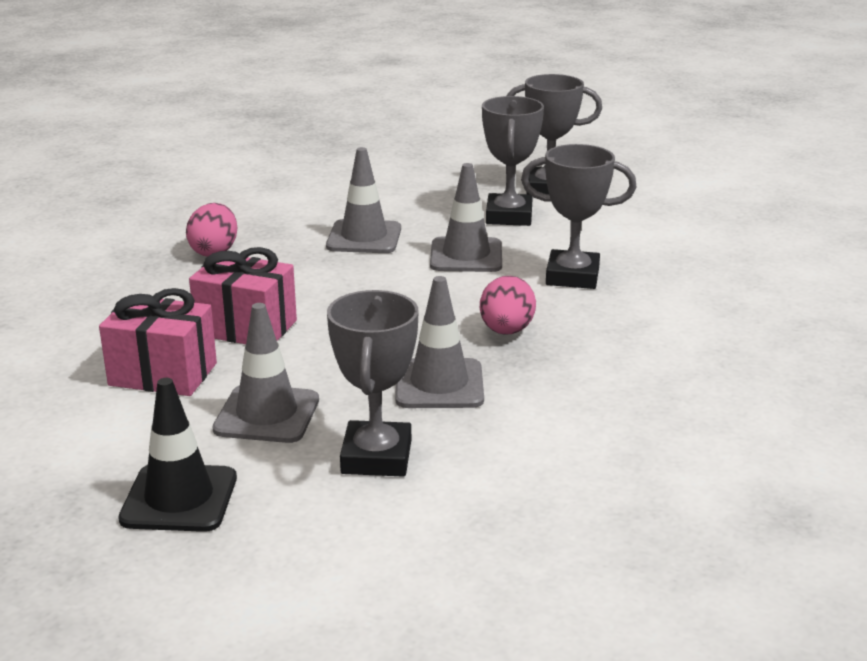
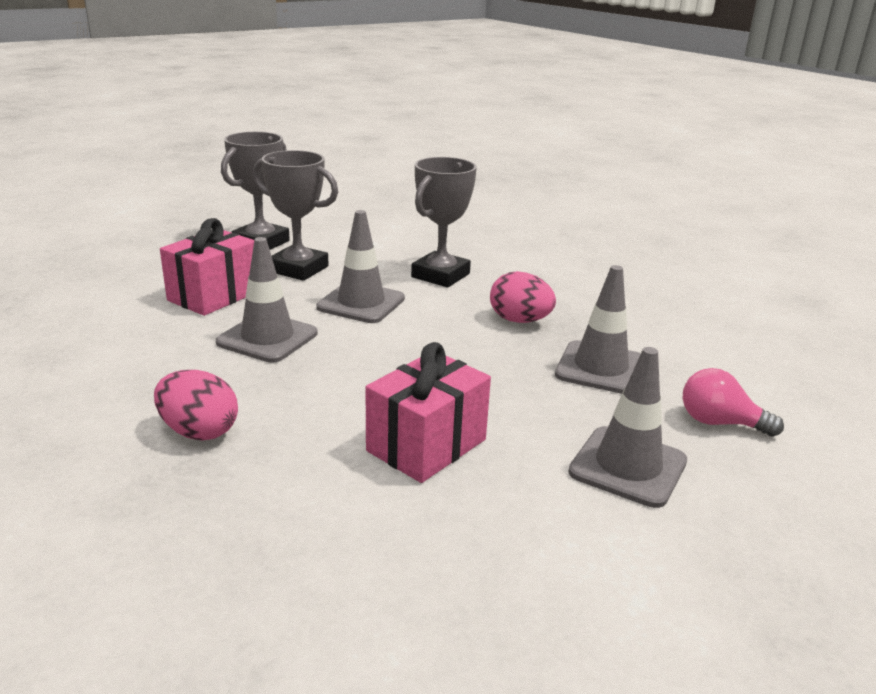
camera: 70 degrees left, 0 degrees up
(163, 374) = (508, 523): pink gift -> pink gift (213, 296)
(179, 498) = (790, 553): black traffic cone -> none
(376, 457) = (719, 423): grey trophy -> pink light bulb

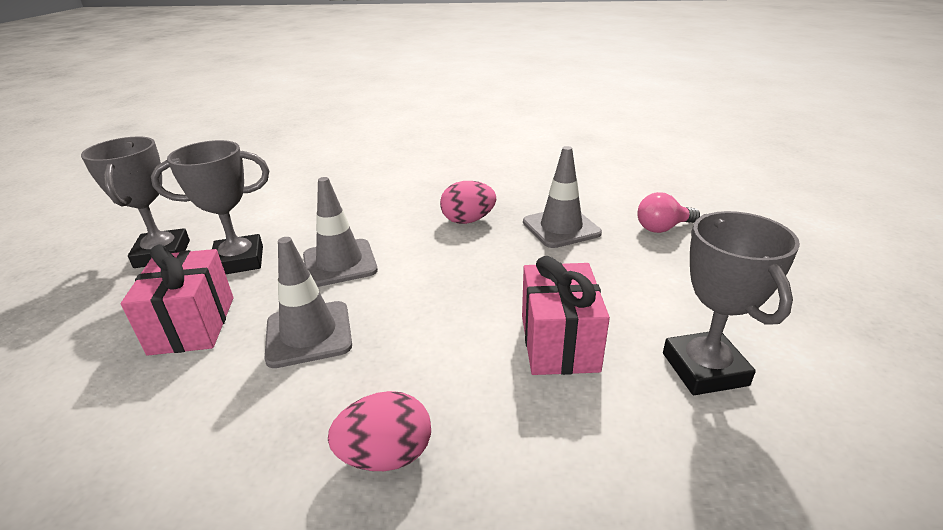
camera: 40 degrees left, 5 degrees up
(440, 275) = (364, 213): grey trophy -> grey trophy (704, 369)
(628, 466) = (671, 281): grey traffic cone -> none

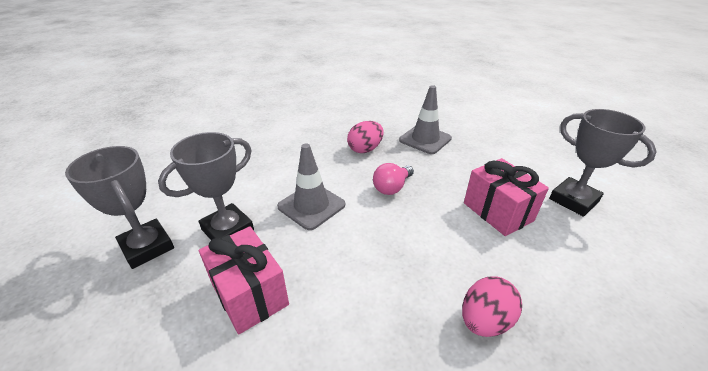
camera: 30 degrees left, 5 degrees up
(309, 334) = (348, 264): grey traffic cone -> none
(662, 228) = (476, 125): pink light bulb -> pink light bulb (392, 187)

